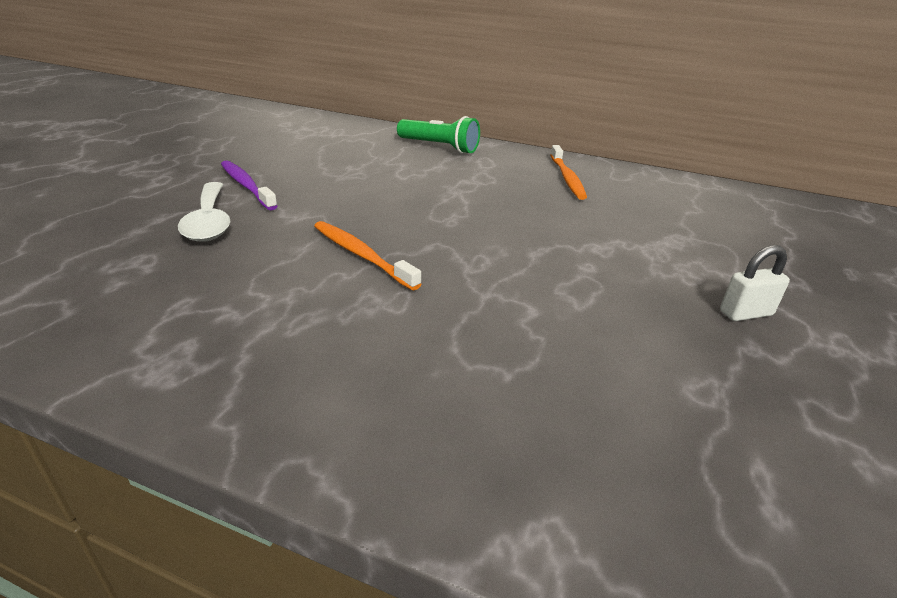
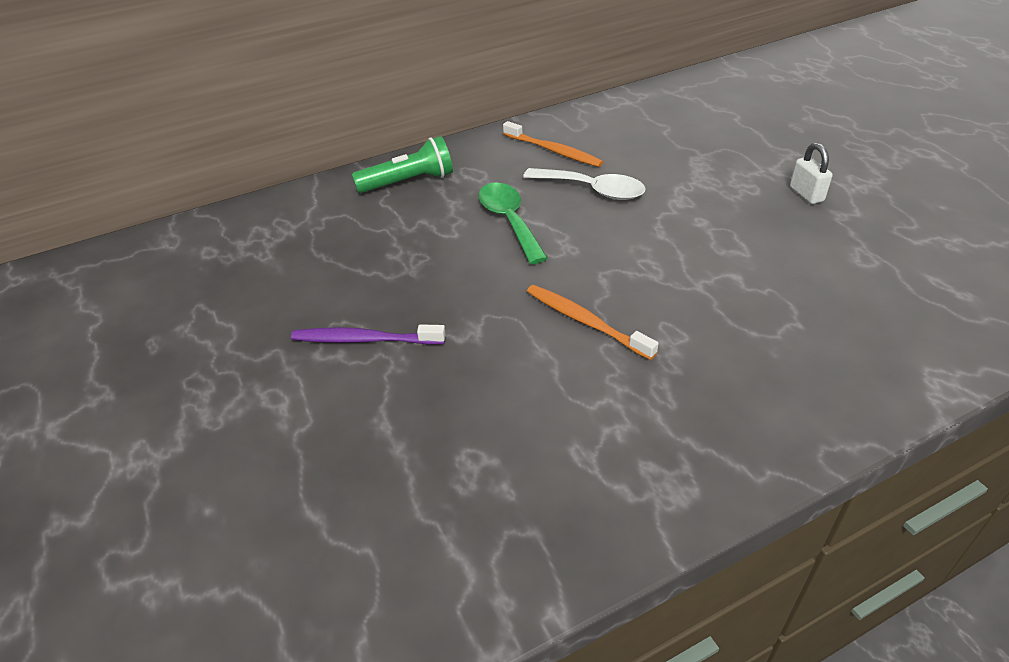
camera: 45 degrees left, 10 degrees up
(209, 221) = (428, 391): white spoon -> white spoon (592, 190)
(361, 255) = (585, 321): orange toothbrush -> orange toothbrush turned 45 degrees clockwise
(448, 189) = (509, 221): none -> green spoon
(745, 313) = (806, 194): white padlock -> white padlock turned 45 degrees counterclockwise

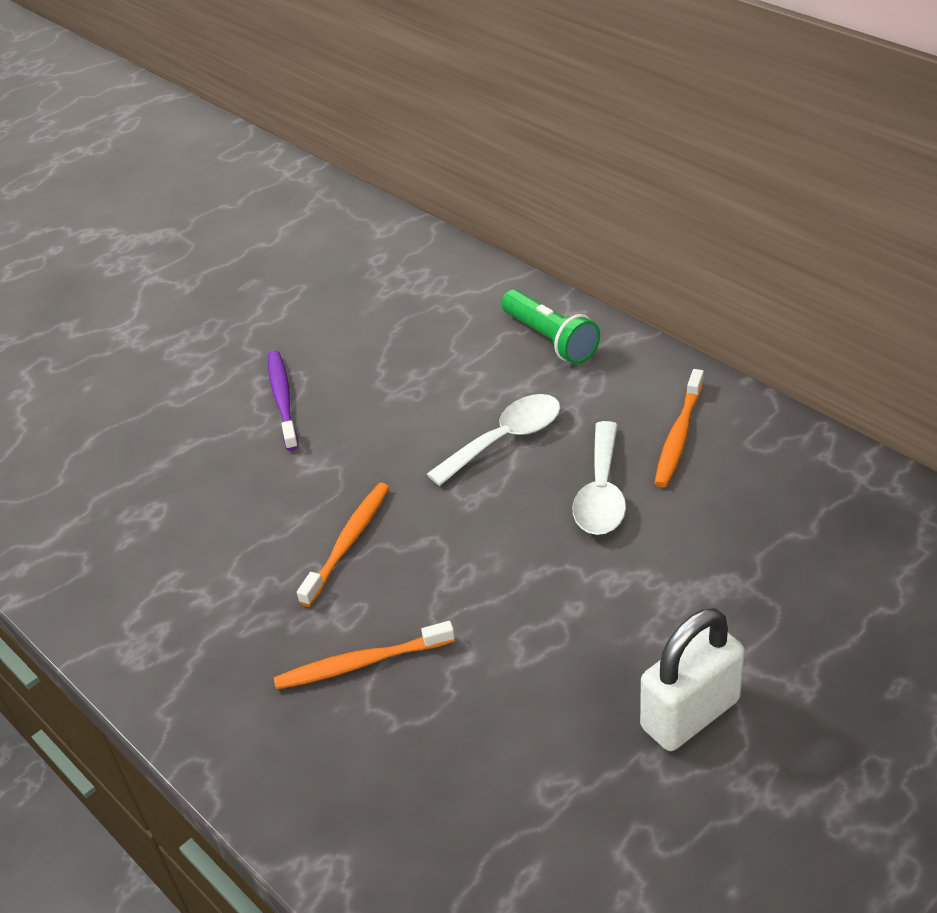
camera: 75 degrees right, 0 degrees up
(509, 221) = (505, 439): green spoon -> white spoon
(729, 333) = (361, 663): none -> orange toothbrush
(806, 194) = (690, 714): white padlock -> white padlock, size x1.79

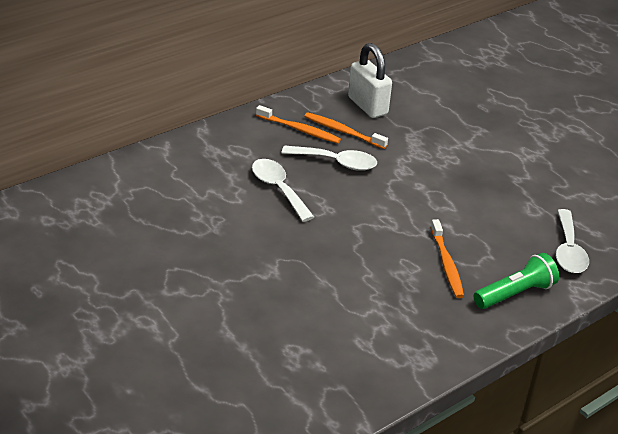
camera: 90 degrees left, 5 degrees down
(283, 399) = (196, 280): purple toothbrush -> none
(348, 542) = (349, 261): orange toothbrush -> orange toothbrush (343, 131)
(435, 853) = (568, 250): none -> white spoon
(550, 339) = (190, 158): green flashlight -> green flashlight (515, 294)
(690, 714) = (492, 163): white padlock -> white padlock (367, 106)

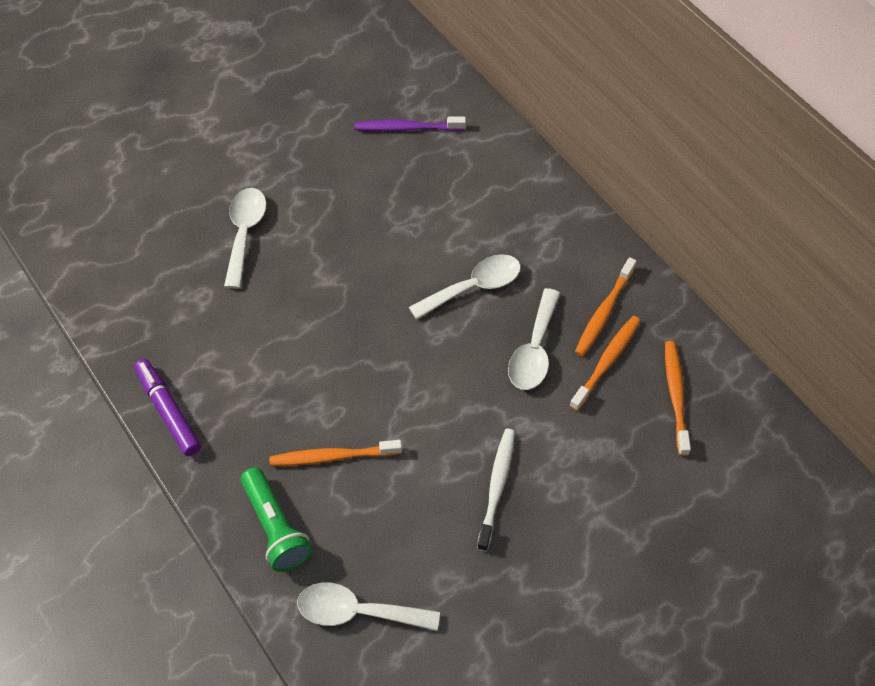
camera: 95 degrees right, 20 degrees up
(97, 221) = (407, 128): none -> purple toothbrush
(218, 324) = (245, 233): none -> white spoon
(367, 106) = (675, 396): white padlock -> orange toothbrush
(421, 365) = (168, 411): none -> purple marker
(454, 184) = (497, 487): none -> white toothbrush

